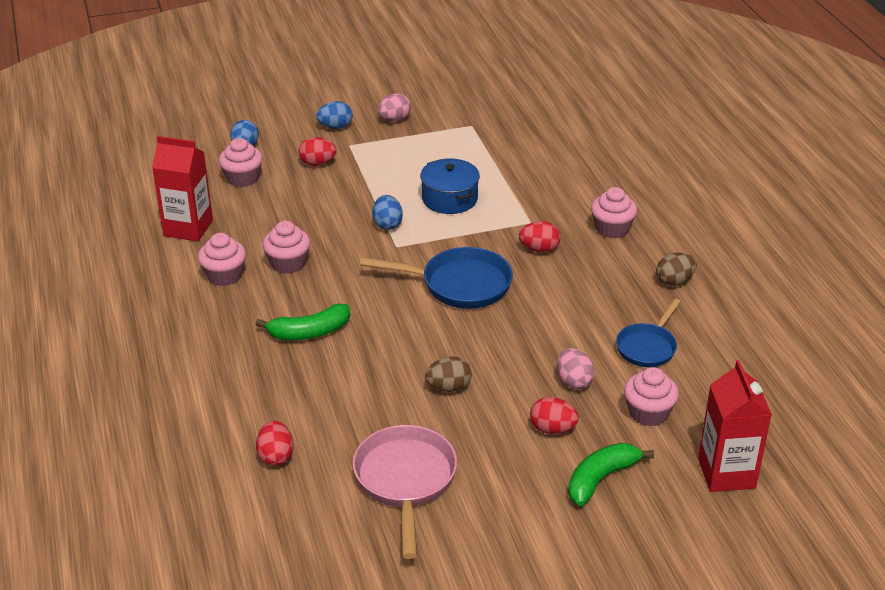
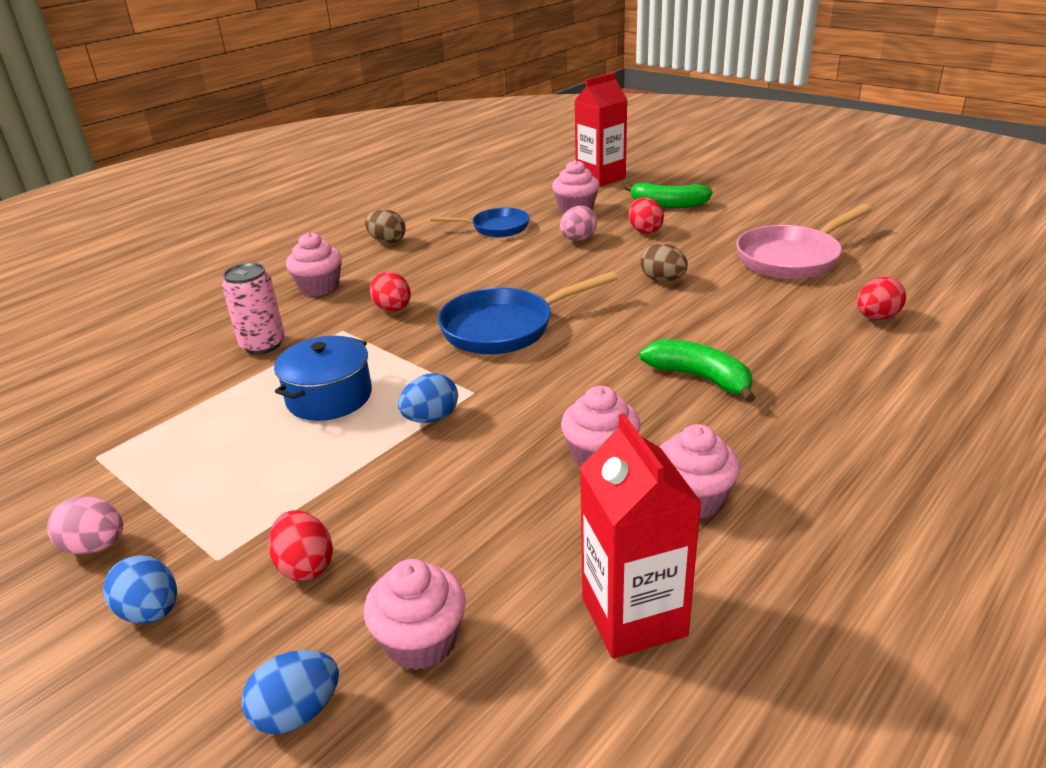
camera: 120 degrees left, 5 degrees down
(459, 285) = (505, 328): blue pan -> blue pan turned 90 degrees counterclockwise
(542, 190) = (263, 345): none -> pink can

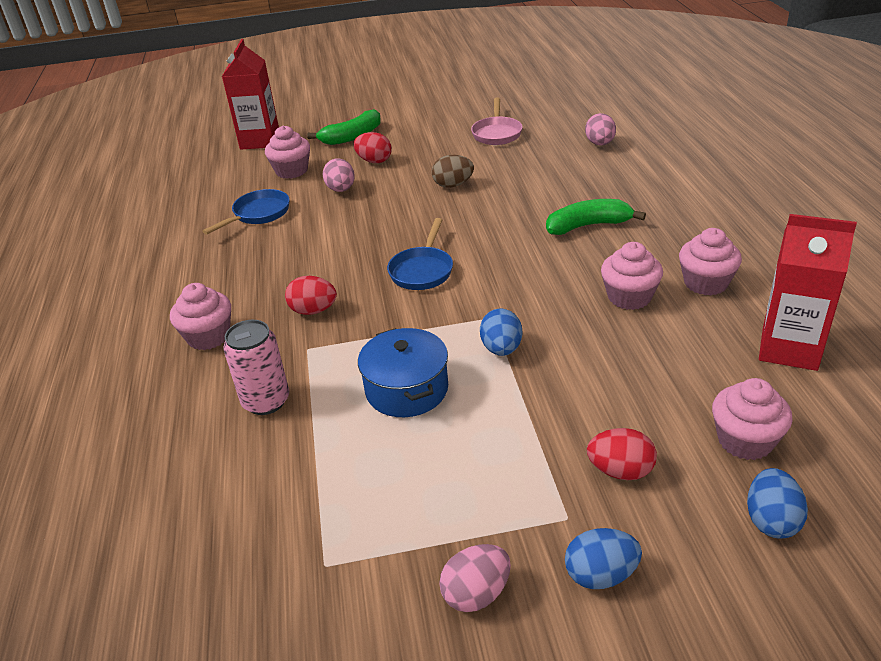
camera: 50 degrees left, 5 degrees up
(387, 241) = (185, 272): brown egg -> none
(505, 328) = (422, 270): blue pan -> blue pan, size x0.64
(792, 258) = (497, 133): pink pan -> pink pan, size x0.64
(876, 317) = (600, 144): red egg -> pink egg

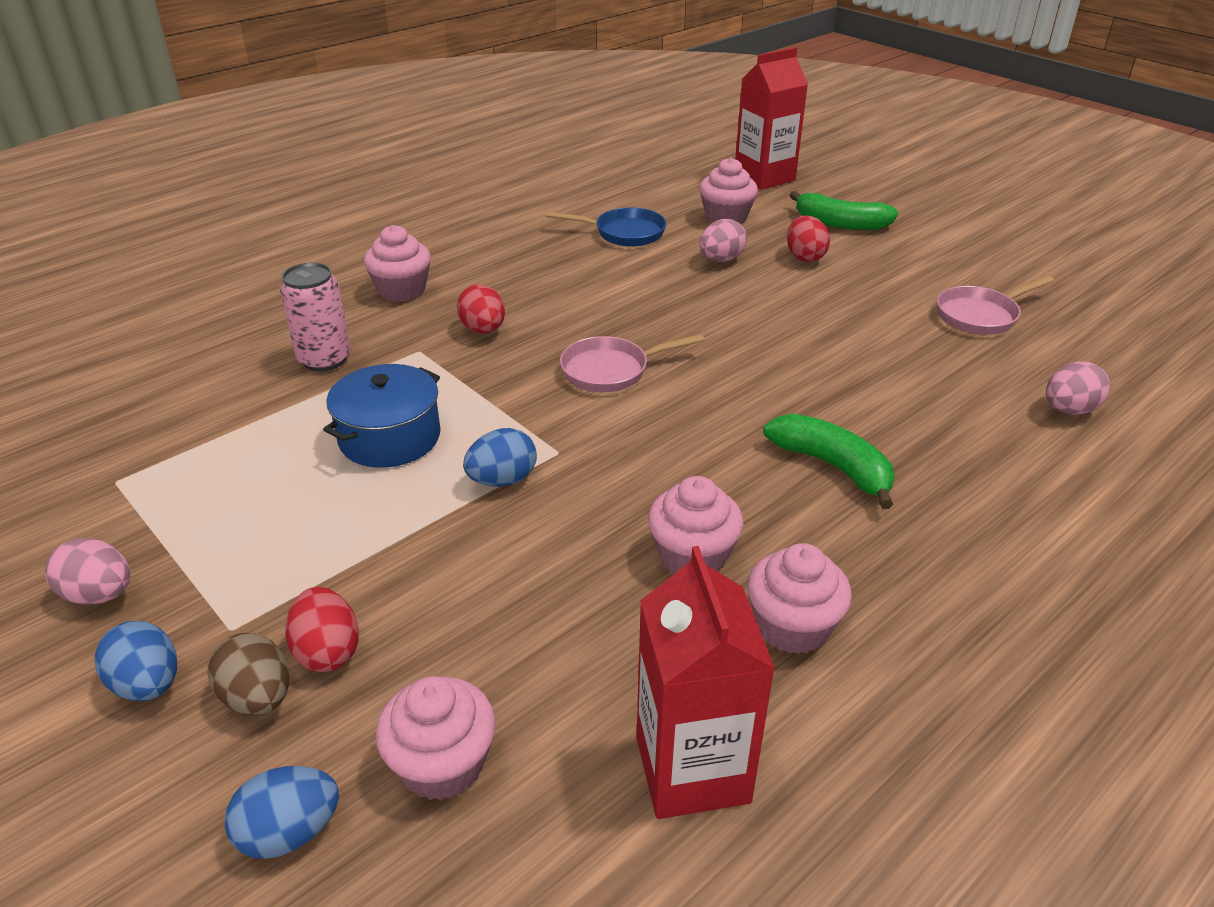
camera: 55 degrees right, 0 degrees up
(422, 270) = (611, 370): blue pan -> pink pan
(453, 185) = (814, 327): brown egg -> brown egg (258, 697)

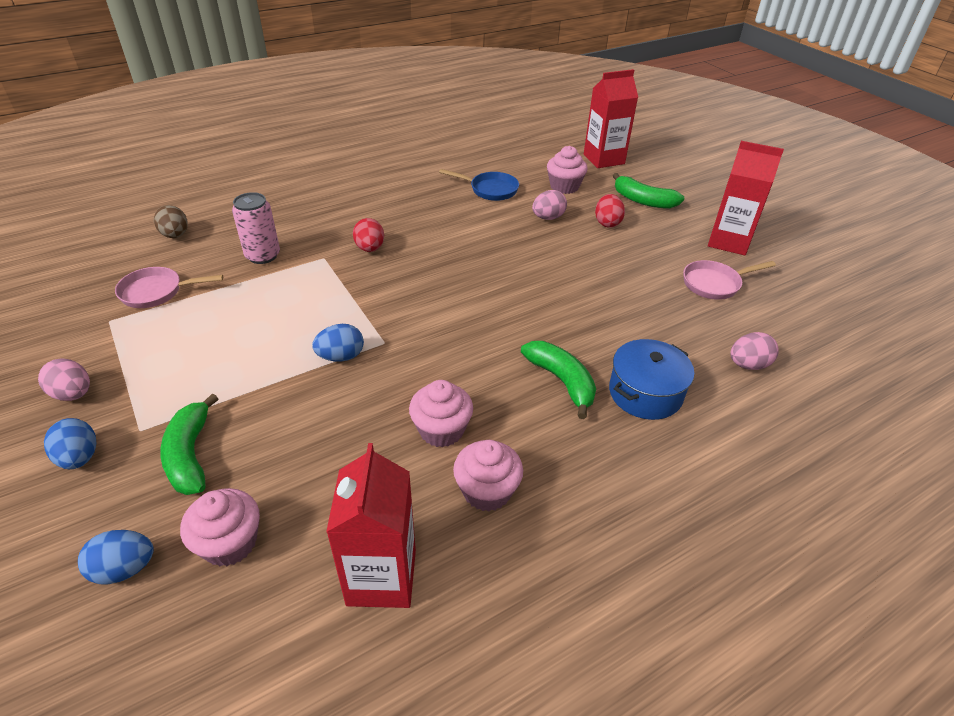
camera: 10 degrees right, 5 degrees up
(258, 697) = (139, 478): brown egg -> brown egg (175, 235)
(327, 651) = (190, 455): red egg -> green banana
(390, 437) = (282, 316): blue pot -> blue pot (645, 393)
(402, 290) = (329, 213): pink cupcake -> none
(611, 370) = (441, 289): pink pan -> pink pan (157, 292)
(975, 261) = (728, 241): none -> red carton

